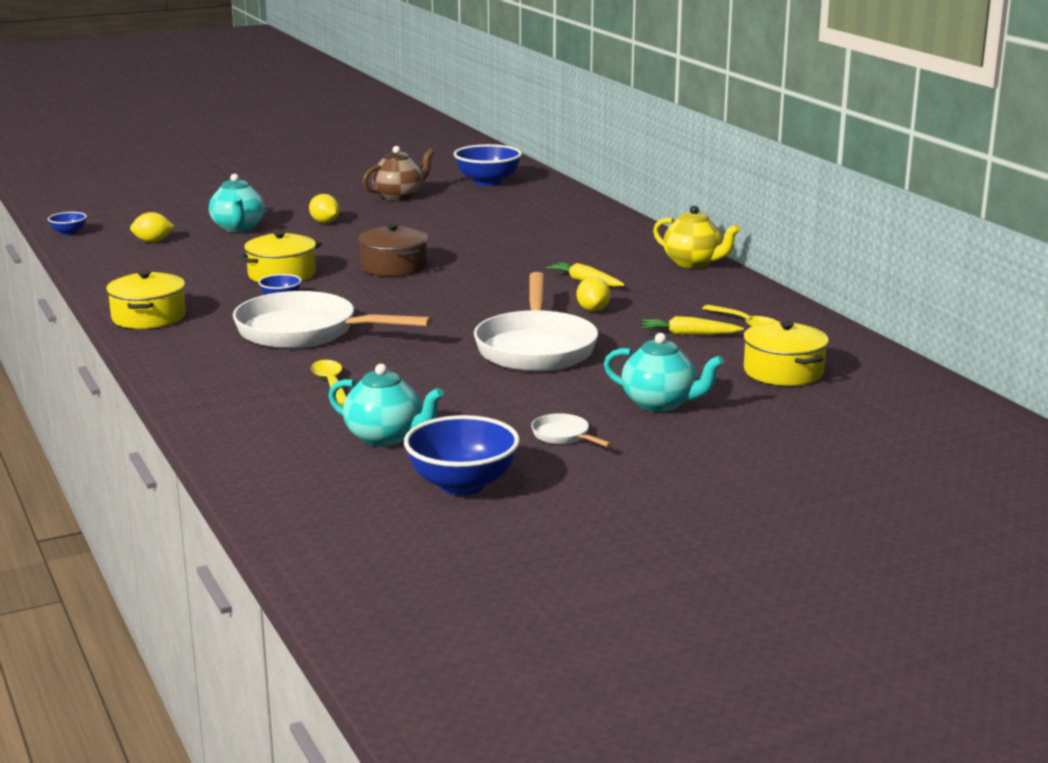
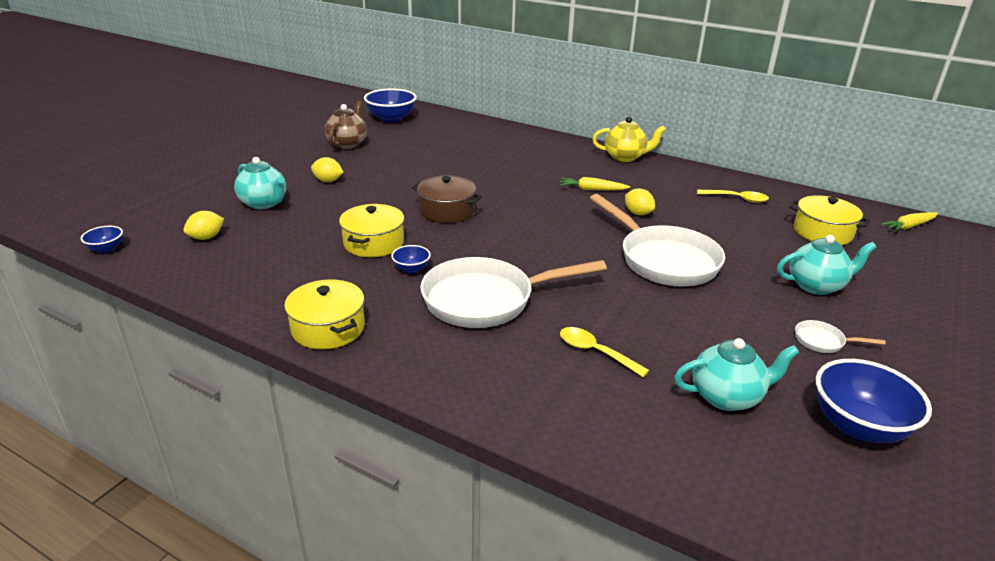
camera: 35 degrees left, 10 degrees up
(689, 334) = (724, 217): yellow carrot -> yellow carrot (908, 226)

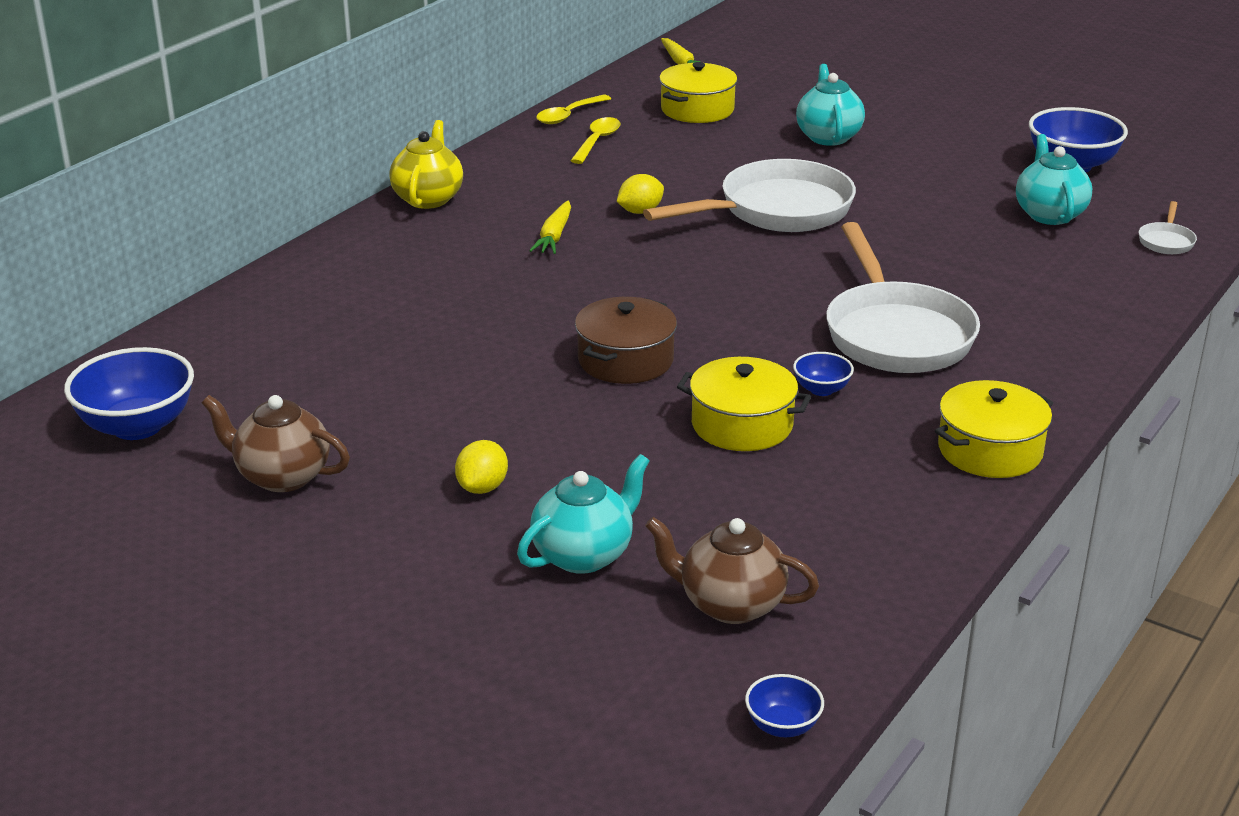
camera: 85 degrees left, 0 degrees up
(206, 237) = (729, 604): yellow lemon -> brown teapot
(595, 352) = (992, 272): yellow spoon -> yellow spoon (568, 115)
(823, 341) = (940, 154): white pan -> white pan (1166, 241)

